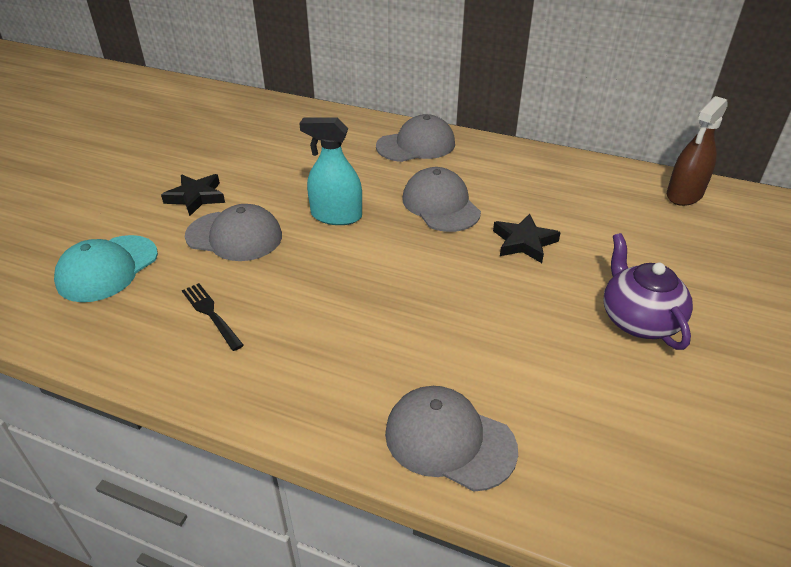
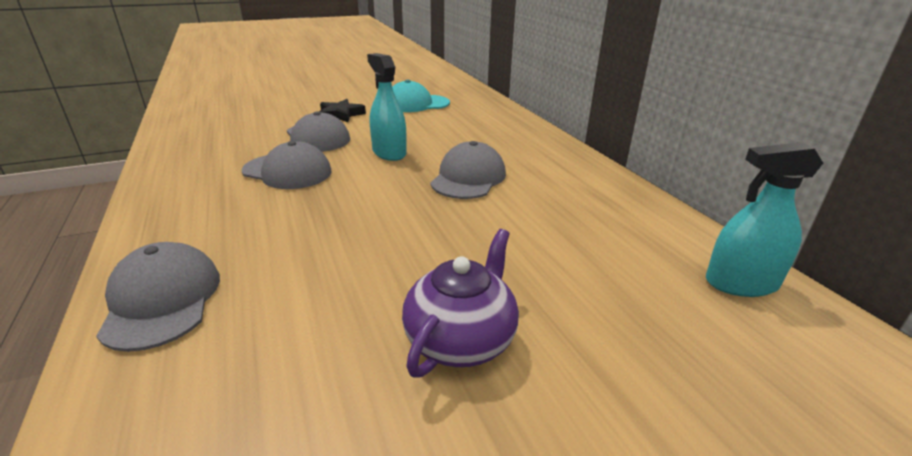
camera: 45 degrees right, 10 degrees down
(107, 268) = (239, 124): turquoise cap -> turquoise cap (416, 104)
(211, 314) = (228, 162): black fork -> none
(416, 145) = (526, 142): grey cap -> grey cap (287, 171)
(524, 242) = (482, 228): black star -> none
(684, 194) = (741, 283): brown spray bottle -> turquoise spray bottle

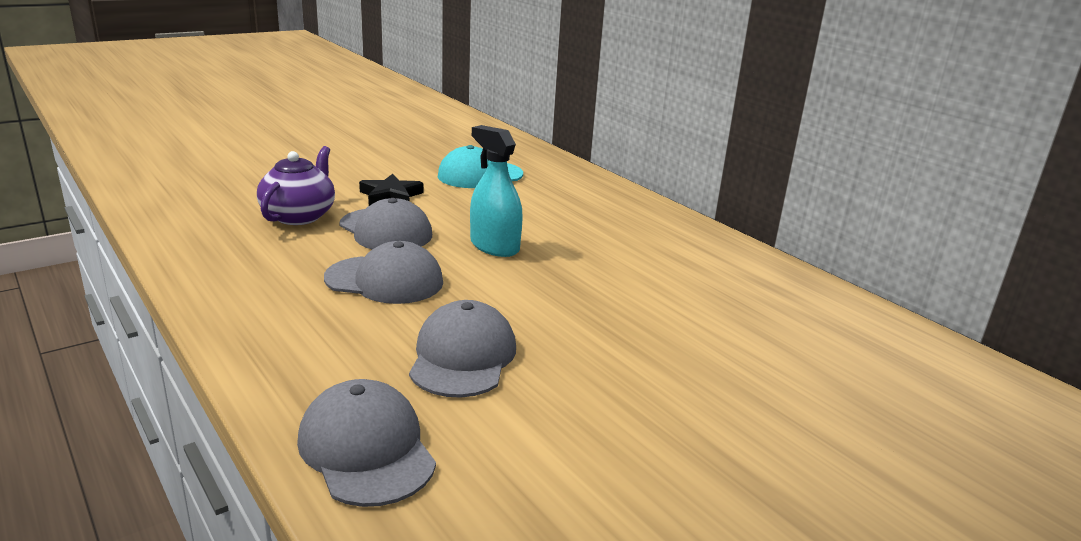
camera: 15 degrees left, 5 degrees down
(461, 339) = (719, 448): purple teapot -> purple teapot (299, 216)
(468, 178) = (611, 272): grey cap -> grey cap (463, 357)
(741, 283) = (943, 364): turquoise spray bottle -> none

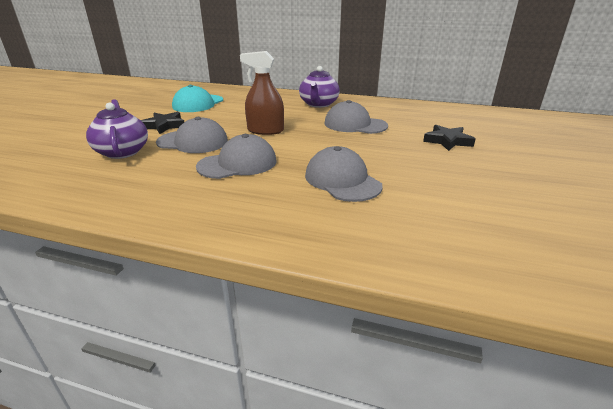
camera: 35 degrees left, 5 degrees up
(366, 449) = (379, 240): grey cap -> grey cap (355, 124)
(494, 246) = (265, 130): turquoise spray bottle -> brown spray bottle
(644, 230) = (318, 104): none -> purple teapot
(736, 370) = (447, 141): none -> black star

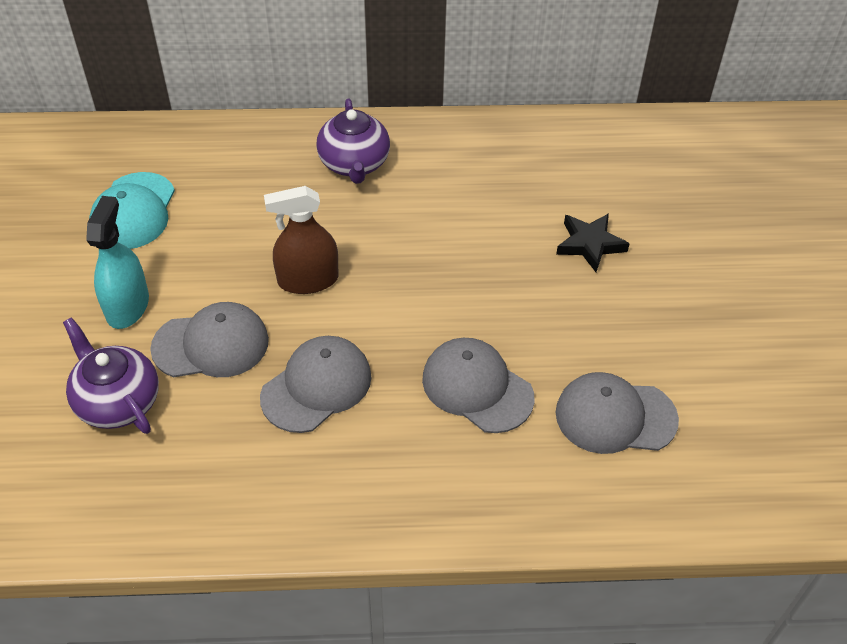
camera: 20 degrees left, 20 degrees up
(164, 126) = (127, 306): black star -> turquoise spray bottle
(355, 124) = (441, 225): grey cap -> grey cap (615, 416)

